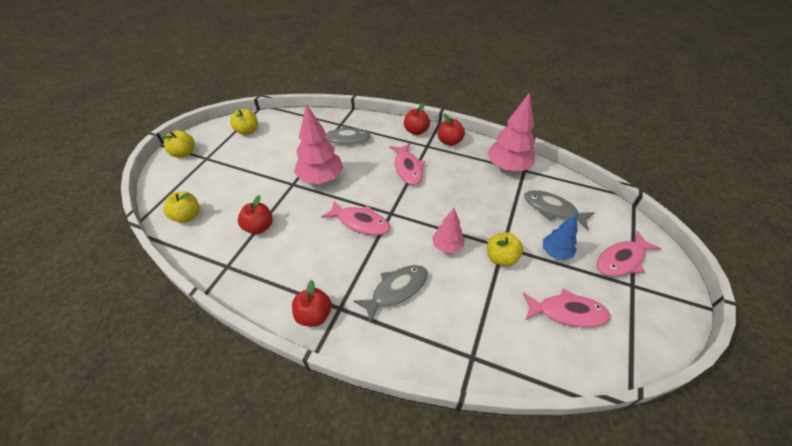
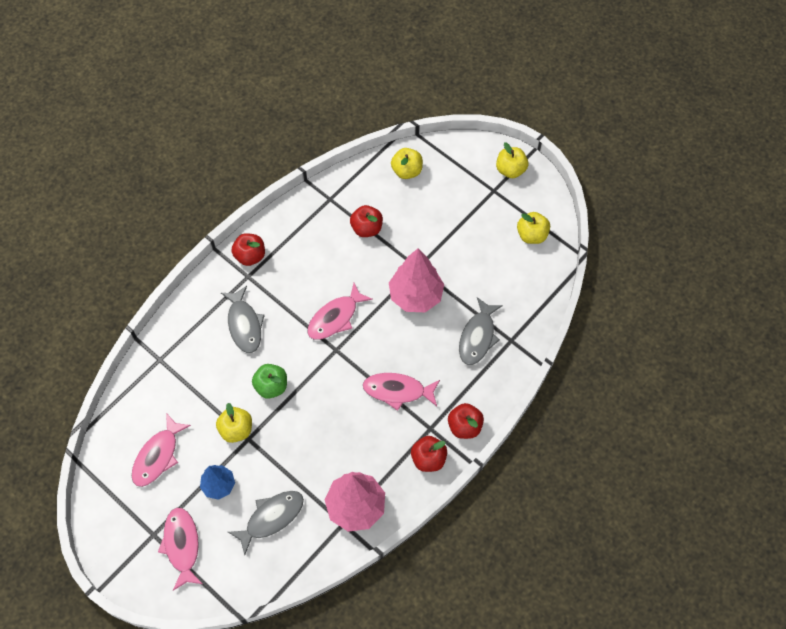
camera: 110 degrees right, 15 degrees up
(447, 246) = (271, 386): pink tree -> green apple

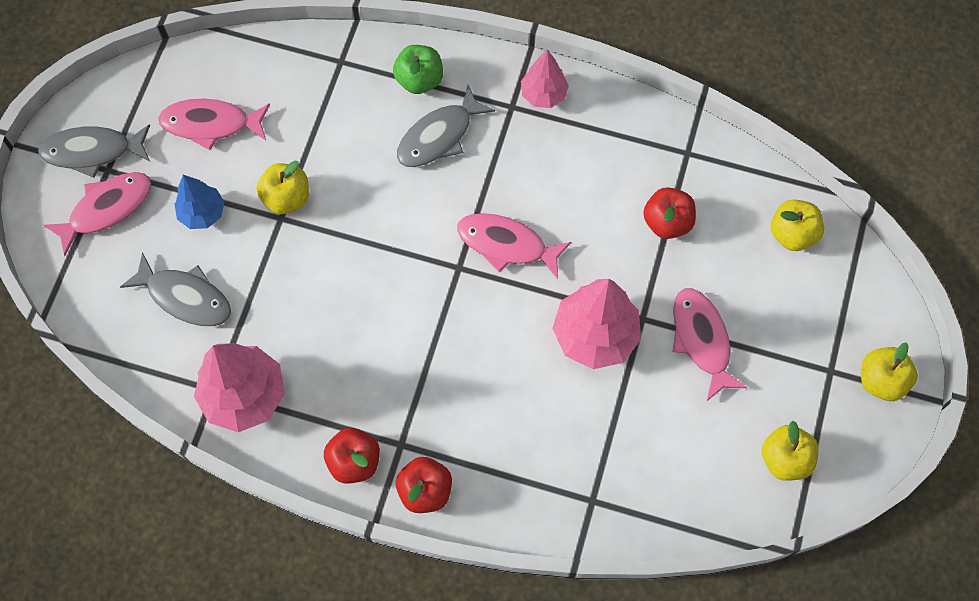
camera: 65 degrees right, 5 degrees up
(250, 256) = (543, 95): red apple -> pink tree
(271, 386) = (366, 211): green apple -> green apple (419, 80)
(397, 391) = (436, 375): pink fish -> pink fish (701, 340)
(478, 337) = (574, 450): grey fish -> grey fish (92, 151)

